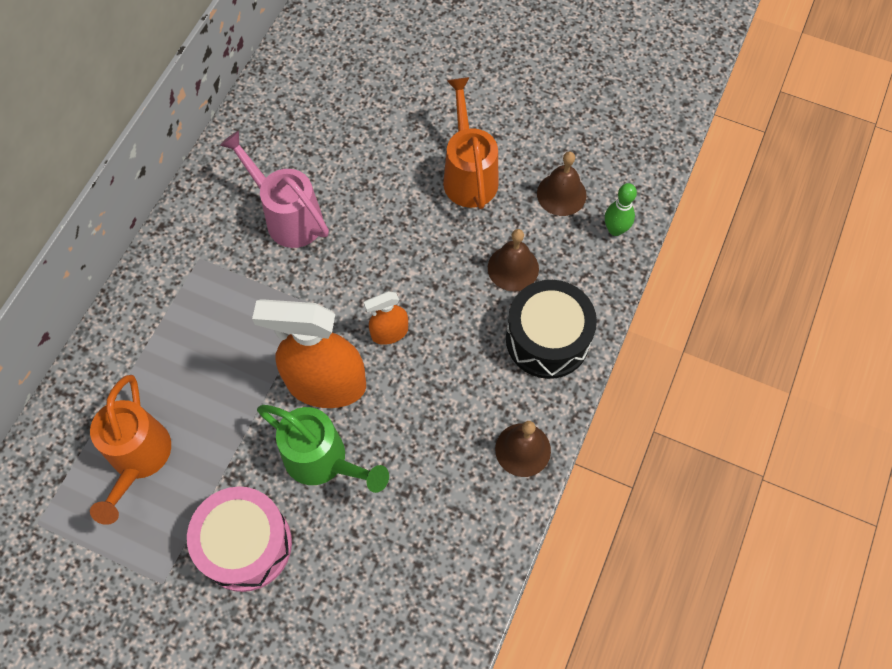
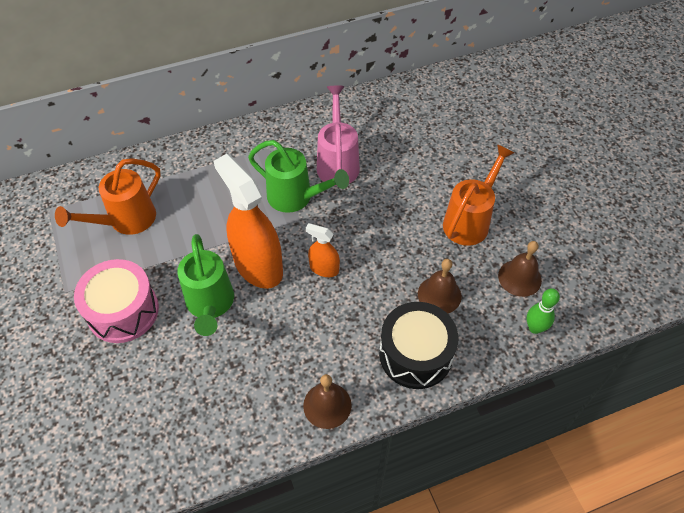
camera: 45 degrees right, 10 degrees down
(286, 286) = (295, 197): none -> green watering can

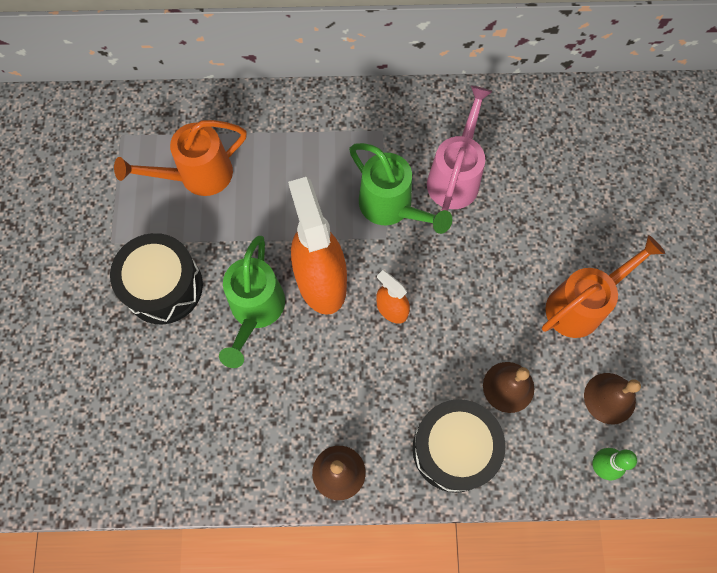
camera: 20 degrees right, 15 degrees up
(123, 311) = (163, 286): pink drum -> black drum

